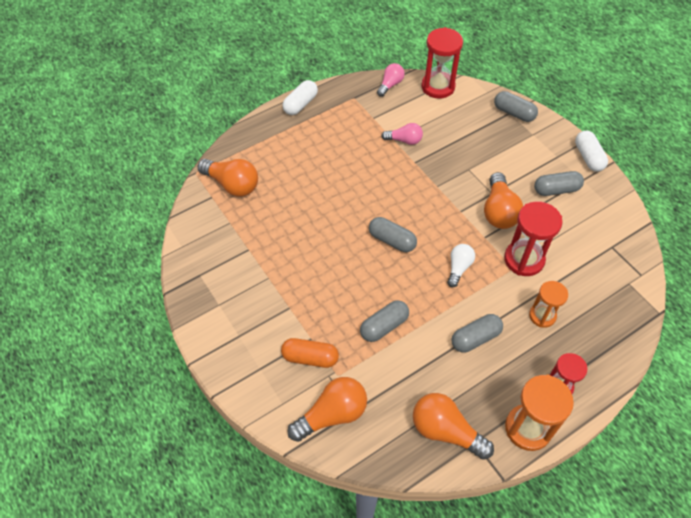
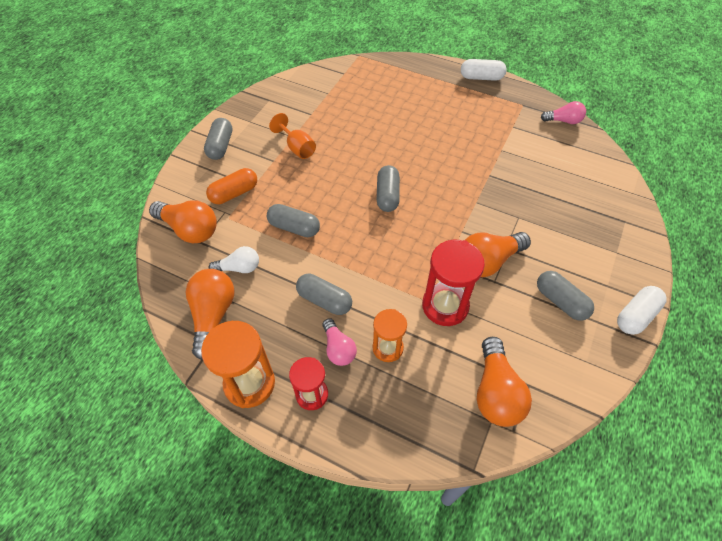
camera: 60 degrees right, 0 degrees up
(232, 184) = (364, 78): orange light bulb -> orange light bulb (495, 392)
(286, 280) = (297, 148): none -> orange goblet
(310, 358) = (234, 193): orange capsule -> orange capsule turned 75 degrees clockwise
(404, 140) = (507, 157): pink light bulb -> pink light bulb (338, 348)
(438, 87) = (598, 153): red hourglass -> none
(458, 268) = (394, 256): white light bulb -> white light bulb (239, 268)
(514, 113) = (628, 225): grey capsule -> grey capsule (220, 146)

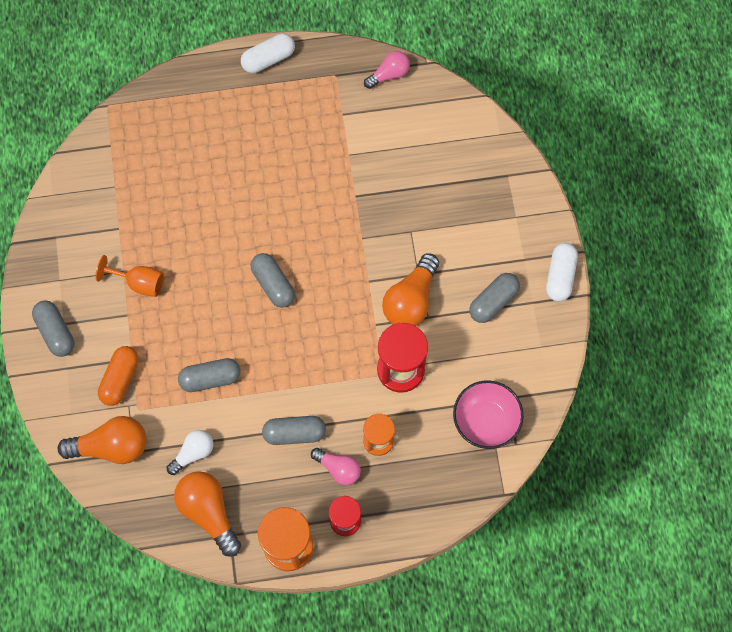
camera: 35 degrees left, 15 degrees up
(495, 392) = (485, 421): orange light bulb -> pink bowl
(560, 301) = (493, 302): grey capsule -> grey capsule turned 60 degrees counterclockwise

